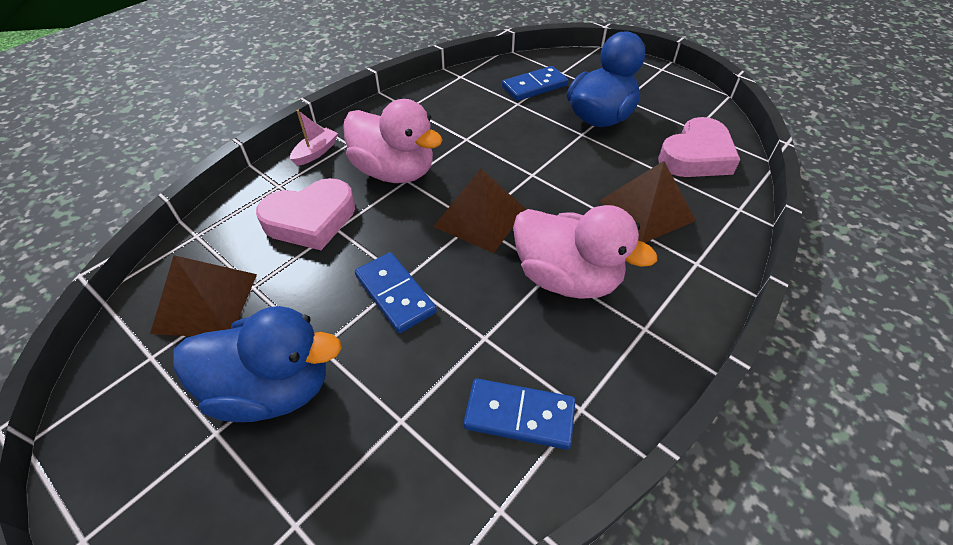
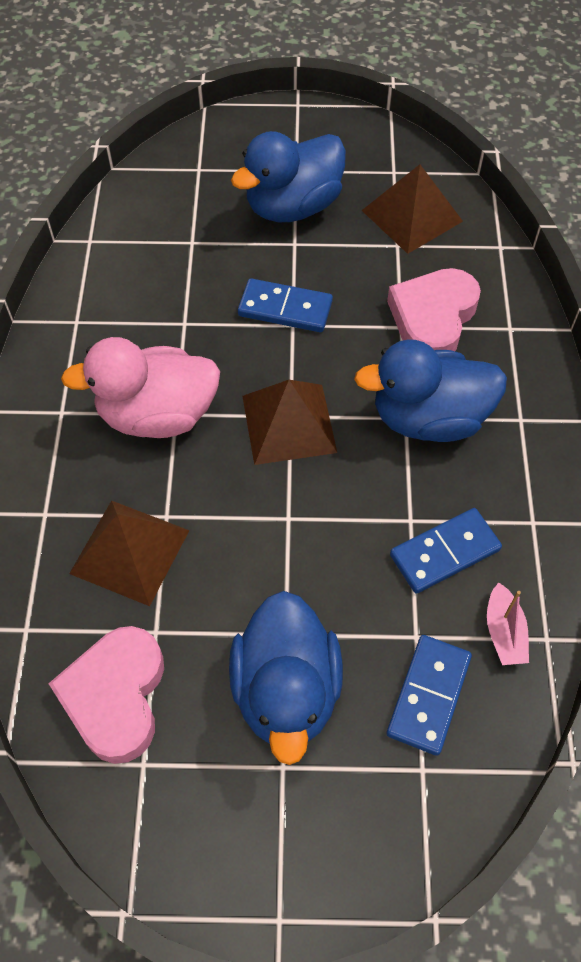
camera: 140 degrees right, 10 degrees up
(316, 152) = (534, 385): pink boat -> pink boat (504, 632)
(394, 171) = (429, 418): pink duck -> blue duck
(519, 416) = (116, 291): blue domino -> blue domino (444, 552)

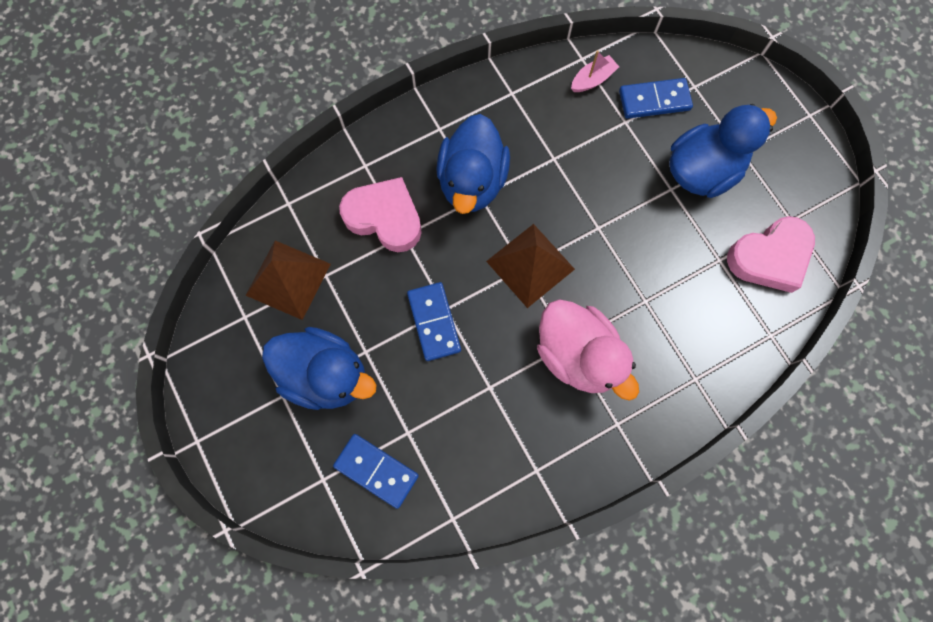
camera: 120 degrees left, 15 degrees up
(129, 551) = (683, 307): brown pyramid -> none
(429, 418) = (472, 182): blue duck -> blue duck turned 45 degrees clockwise
(433, 318) = (385, 217): pink heart -> pink heart turned 150 degrees counterclockwise
(444, 552) = (563, 130): blue domino -> blue domino (376, 471)

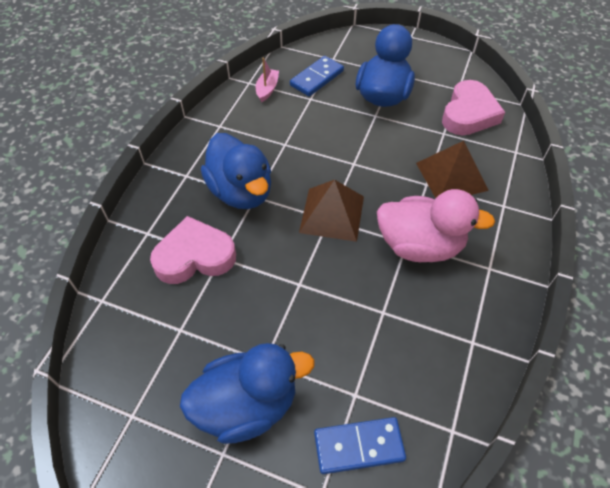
camera: 40 degrees left, 20 degrees down
(288, 279) = (149, 356): brown pyramid -> brown pyramid (451, 176)
(434, 322) = (299, 299): blue domino -> none

